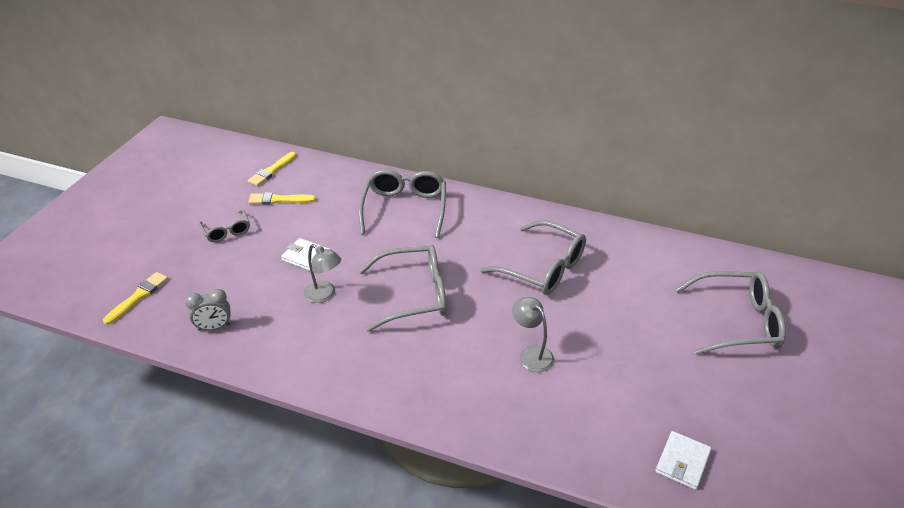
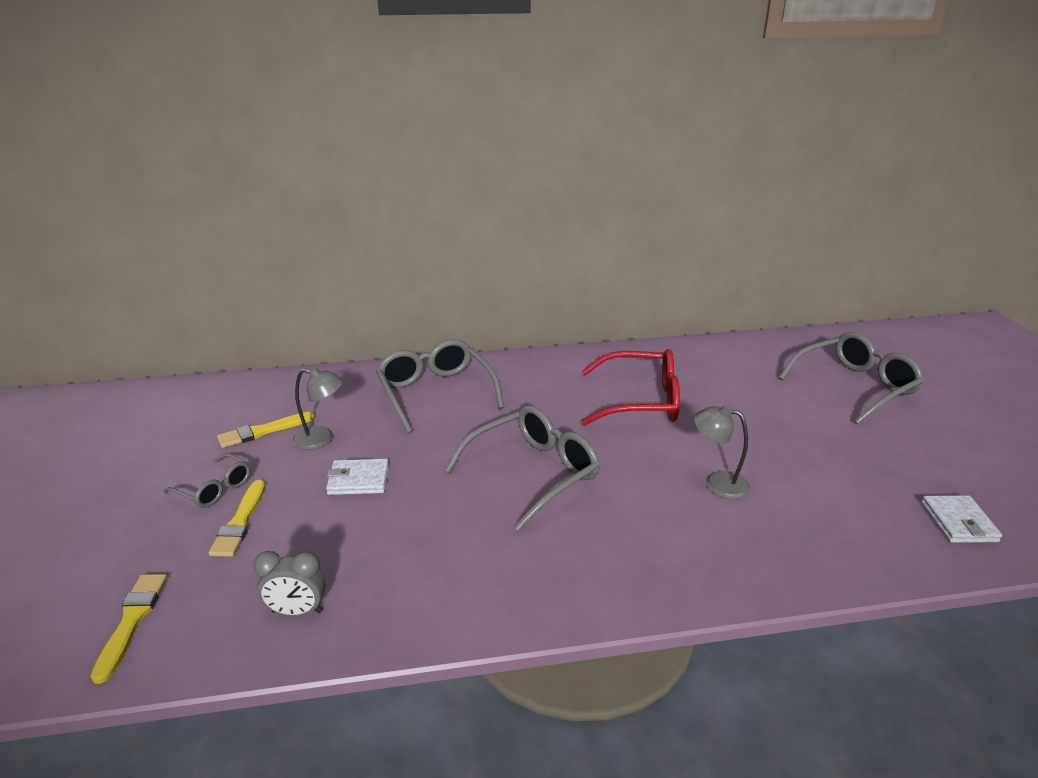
camera: 30 degrees left, 10 degrees down
(214, 327) = (297, 611): grey clock -> grey clock turned 45 degrees clockwise
(272, 171) = (224, 404): yellow brush -> yellow brush (240, 522)
(324, 295) = (423, 513): grey lamp -> grey lamp (321, 439)
(542, 268) = (639, 401): grey glasses -> red glasses

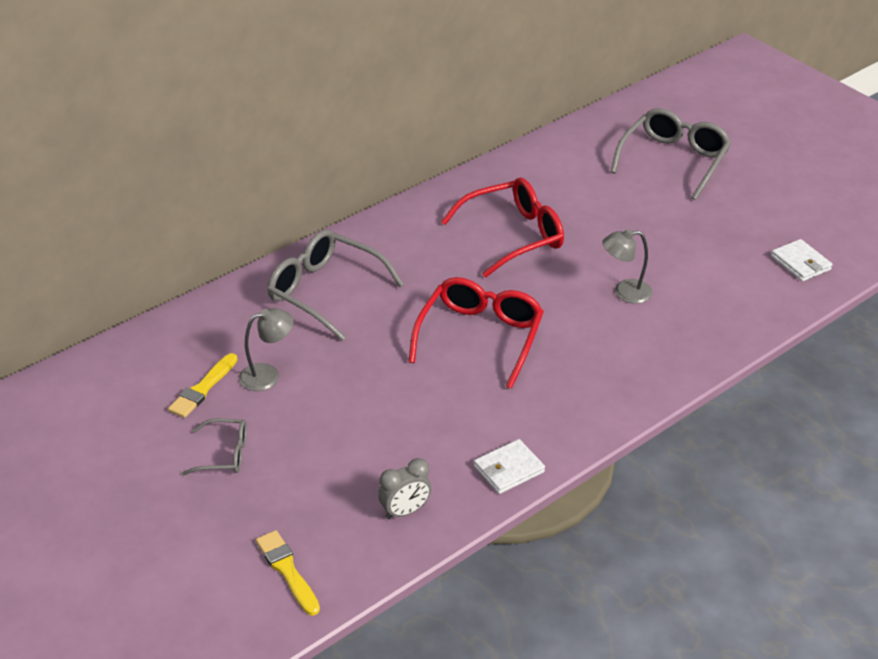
camera: 30 degrees left, 10 degrees up
(240, 522) = (282, 471): yellow brush -> none
(358, 480) = (342, 398): white wallet -> white wallet (509, 469)
(531, 474) = (479, 338): grey glasses -> red glasses

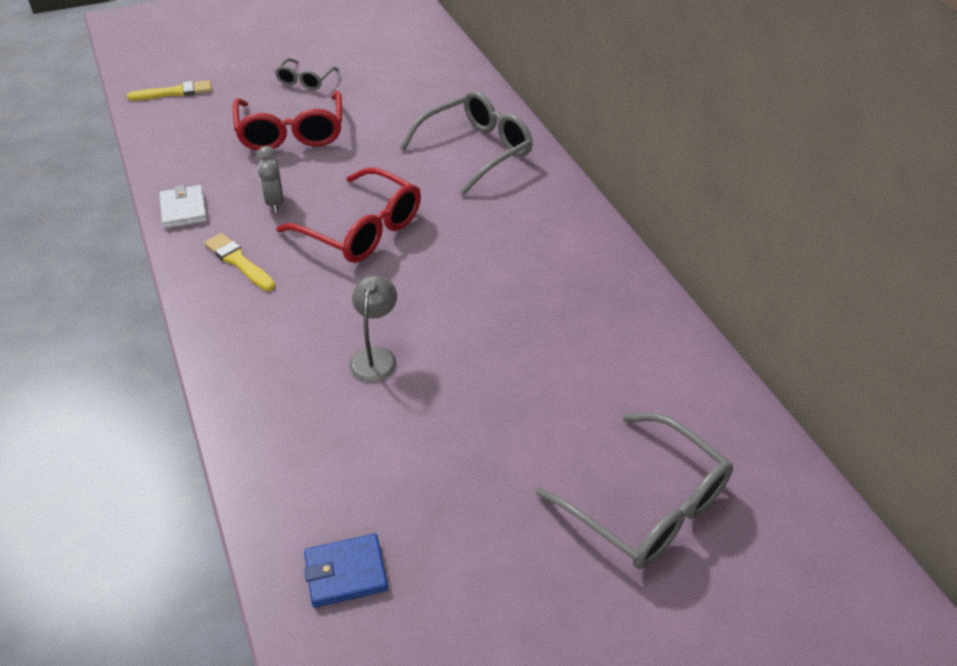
camera: 105 degrees right, 5 degrees up
(203, 388) = (383, 79): yellow brush -> yellow brush (238, 261)
(268, 375) = (380, 108): grey lamp -> none
(405, 511) = (184, 149): grey clock -> grey clock (275, 202)
(512, 236) = (517, 290): red glasses -> red glasses (291, 132)
(800, 263) = (346, 572): white wallet -> blue wallet

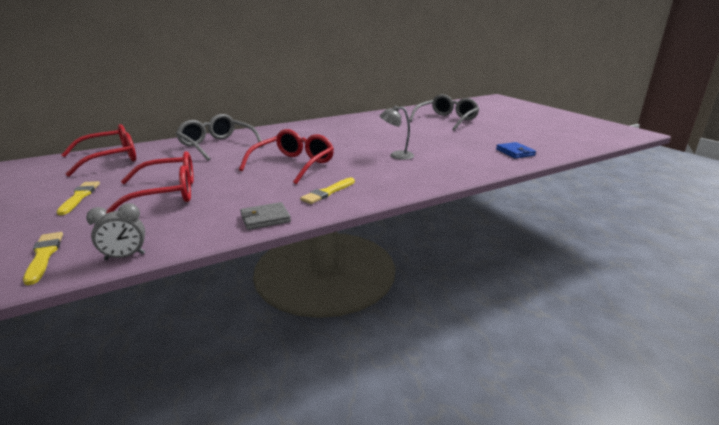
camera: 95 degrees left, 20 degrees down
(184, 209) = (265, 218): white wallet -> grey wallet
(275, 202) = (261, 189): grey clock -> grey clock (125, 257)
(305, 80) = (79, 197): grey glasses -> yellow brush
(432, 73) = (109, 159): none -> red glasses

